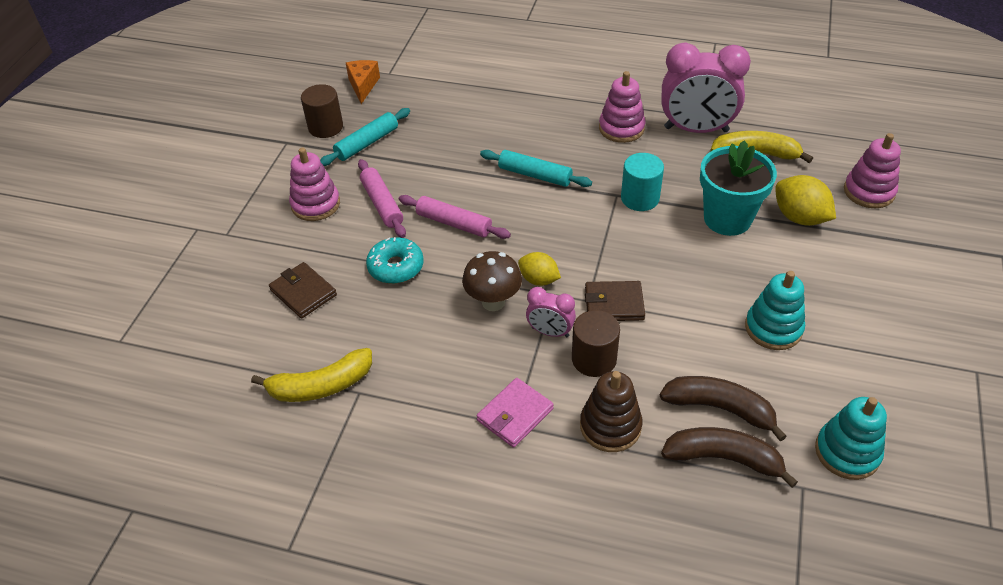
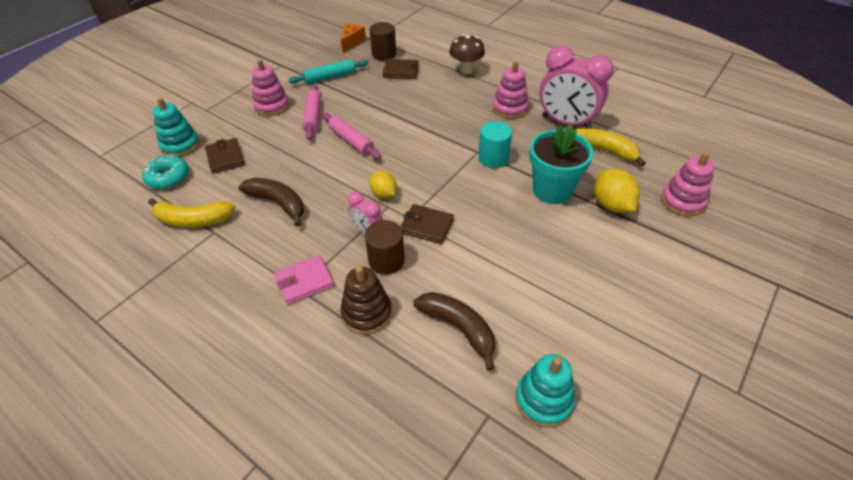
camera: 20 degrees right, 0 degrees up
(325, 127) = (311, 61): brown cylinder -> brown cylinder (384, 54)
(396, 267) = (294, 158): turquoise donut -> turquoise donut (168, 177)
(456, 111) = (401, 71): none -> brown wallet
(493, 302) = (342, 199): brown mushroom -> brown mushroom (466, 70)
(535, 175) = (427, 124): turquoise rolling pin -> none
(724, 458) = (437, 368): brown banana -> brown banana (278, 203)
(773, 328) = (540, 281): turquoise stacking toy -> turquoise stacking toy (180, 145)

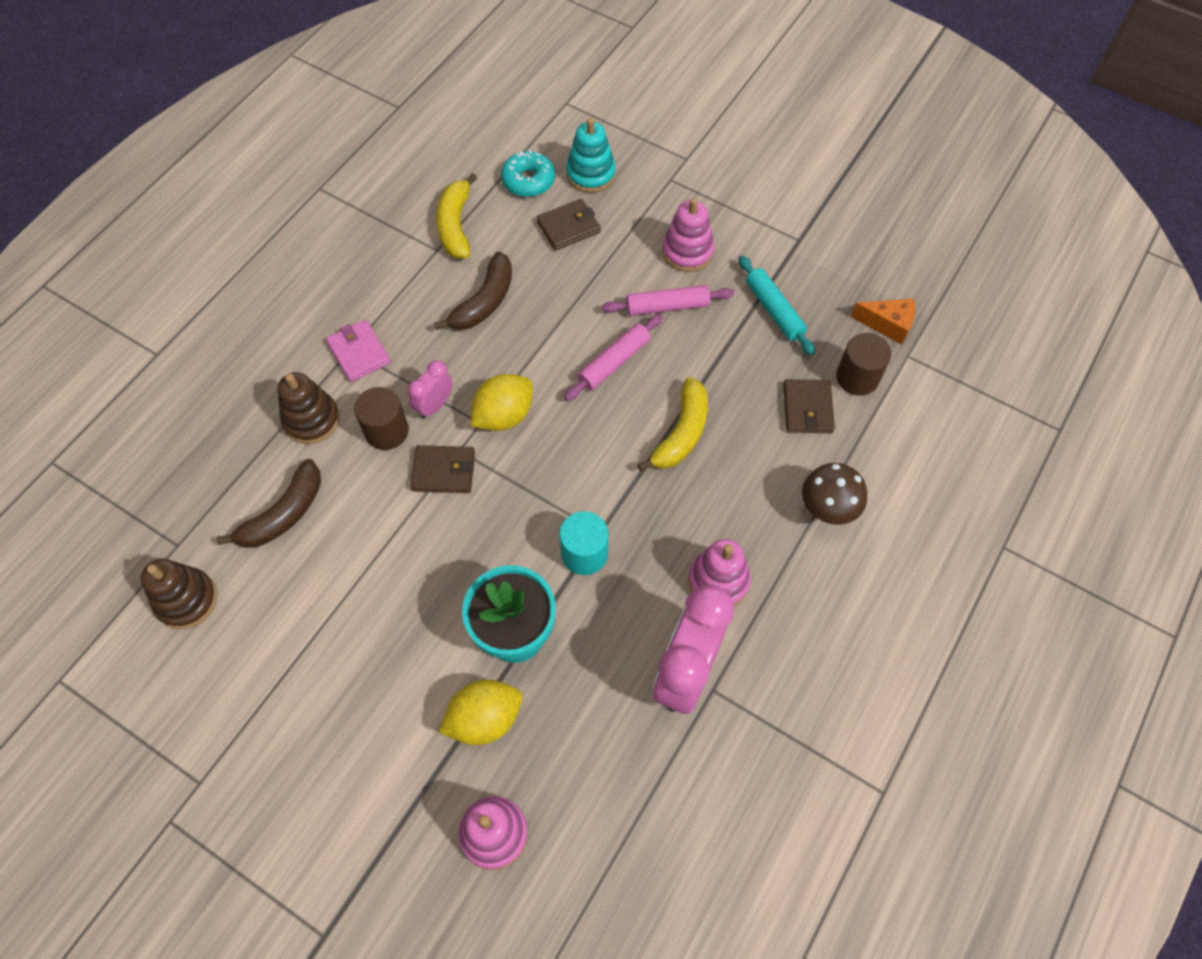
camera: 85 degrees right, 15 degrees up
(384, 194) = (504, 415): yellow lemon -> yellow lemon, size x1.52
(426, 226) = (444, 471): brown wallet -> brown wallet turned 75 degrees clockwise
(543, 400) = (186, 600): turquoise stacking toy -> brown stacking toy
(603, 150) = (614, 725): yellow banana -> yellow banana (681, 433)

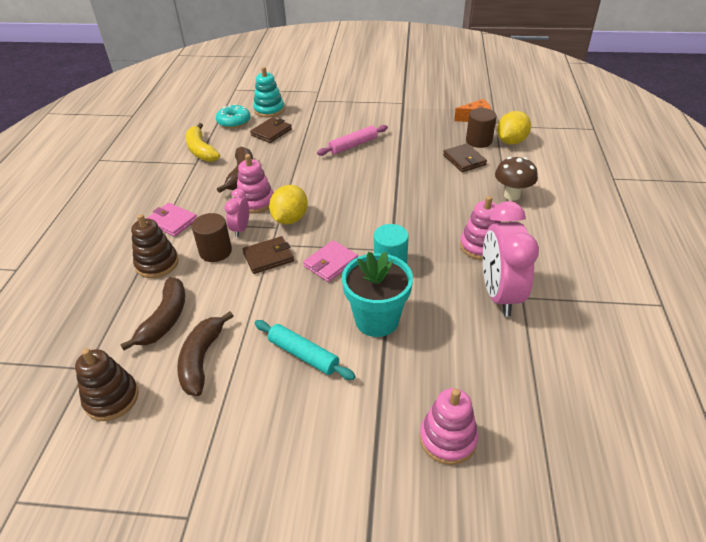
camera: 25 degrees left, 20 degrees down
(297, 593) = (202, 359): none -> brown banana
(484, 719) = (390, 374): yellow lemon -> yellow lemon (511, 141)
(512, 518) = (331, 263): none -> pink wallet
(614, 362) = (340, 176): pink rolling pin -> none
(681, 433) = (404, 191): yellow banana -> none
(687, 251) = (347, 122): pink stacking toy -> pink stacking toy (255, 202)
(774, 310) = (412, 130): turquoise rolling pin -> turquoise rolling pin (303, 355)

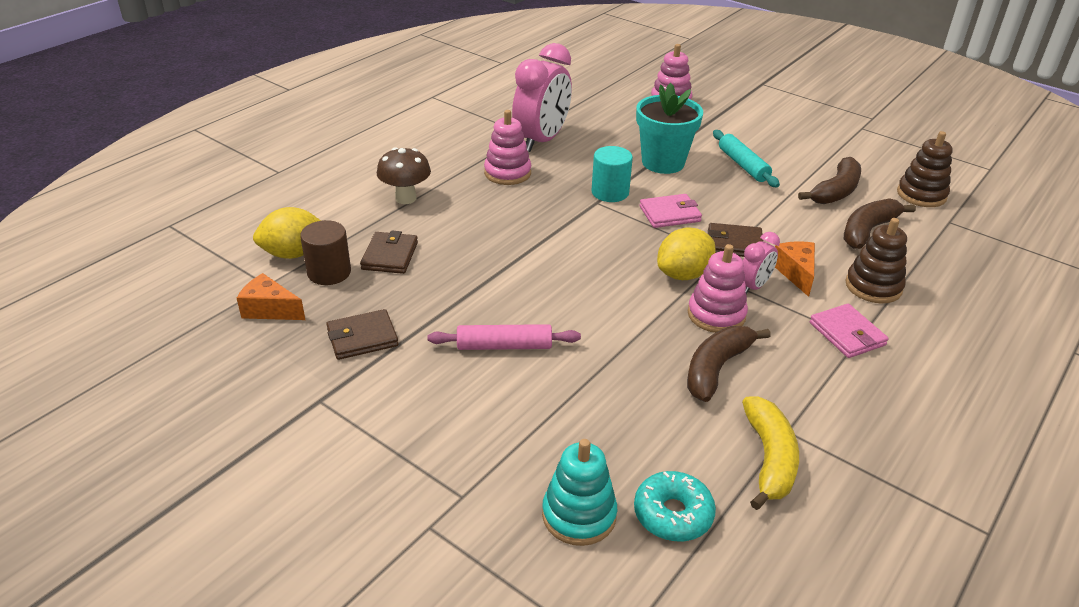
camera: 150 degrees left, 5 degrees down
(215, 251) = (795, 273): brown cylinder -> orange cheese
(271, 132) = (615, 443): brown wallet -> brown wallet (362, 338)

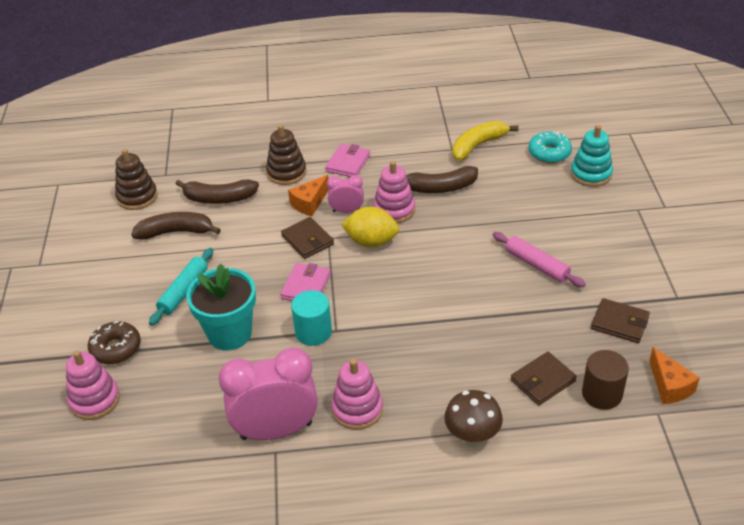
camera: 130 degrees left, 5 degrees up
(294, 253) = (616, 433): yellow lemon -> none
(669, 214) = (306, 286): pink wallet -> pink wallet turned 75 degrees clockwise
(712, 122) = (116, 348): none -> brown donut

